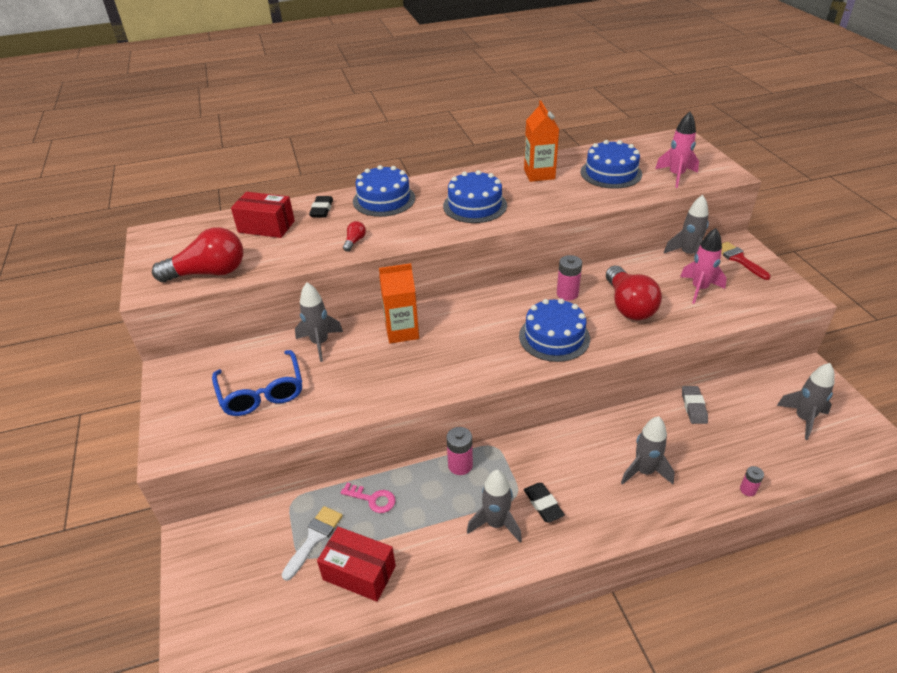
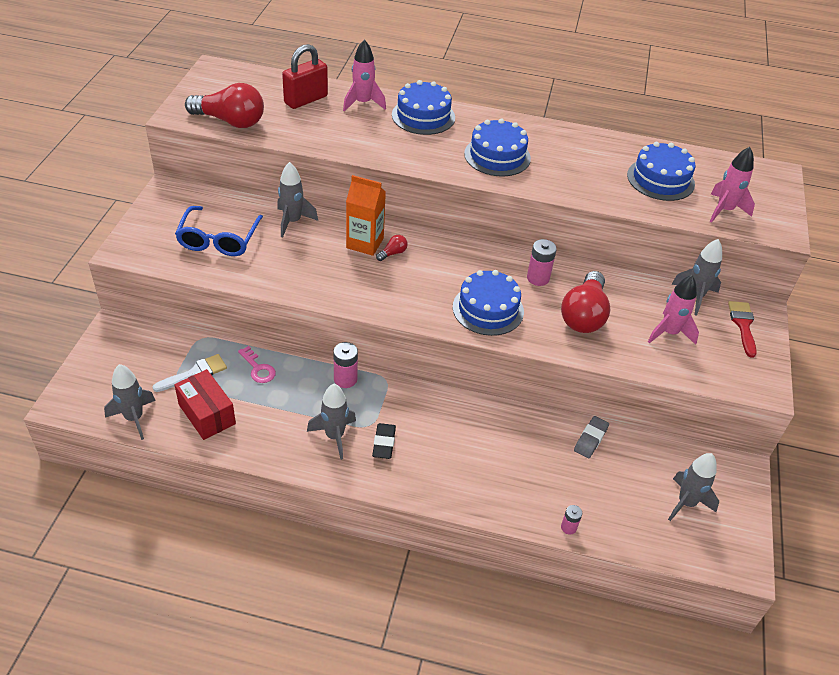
camera: 25 degrees right, 5 degrees up
(266, 226) = (306, 100): red box -> red padlock
(321, 210) = (363, 103): black eraser -> pink rocket
(355, 241) = (364, 144): red light bulb -> red light bulb (393, 253)
(539, 174) = (588, 151): orange carton -> none
(644, 471) = (492, 465): grey rocket -> grey rocket (134, 418)

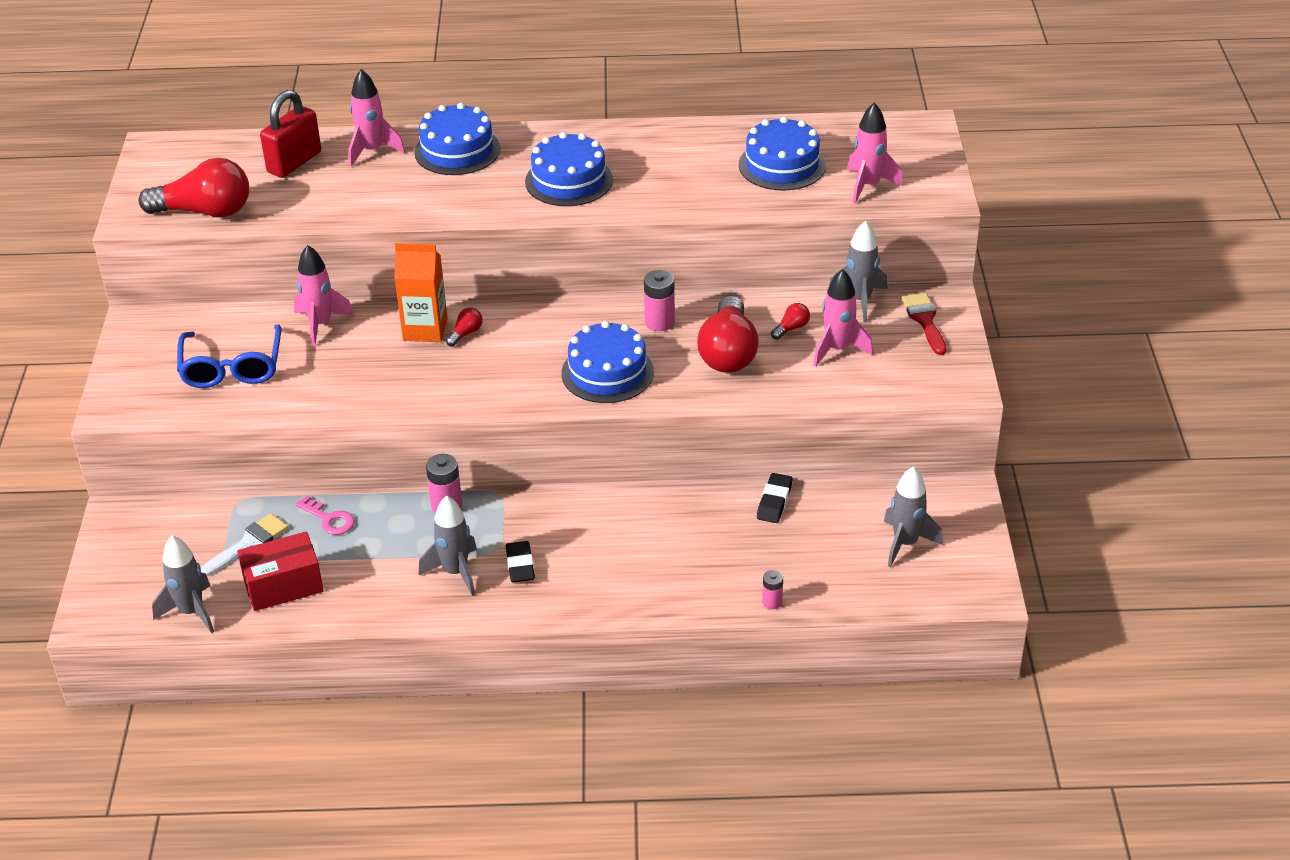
camera: 10 degrees left, 5 degrees down
(207, 414) = (283, 586): red box -> red box turned 60 degrees counterclockwise
(292, 221) = (321, 324): grey rocket -> pink rocket
(590, 439) = (774, 501): grey eraser -> black eraser
(637, 307) = (791, 328): none -> red light bulb

